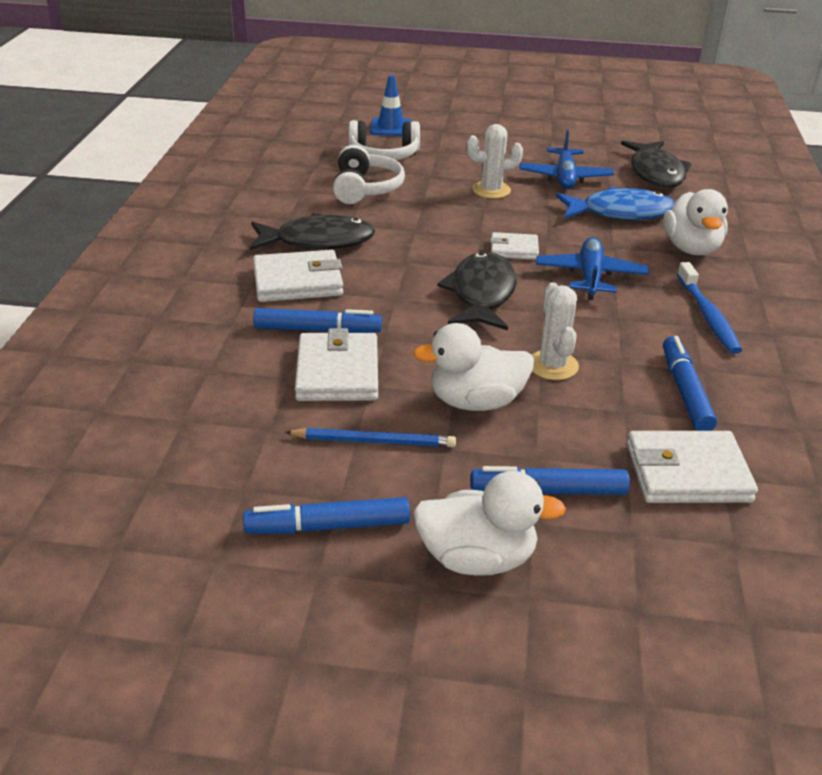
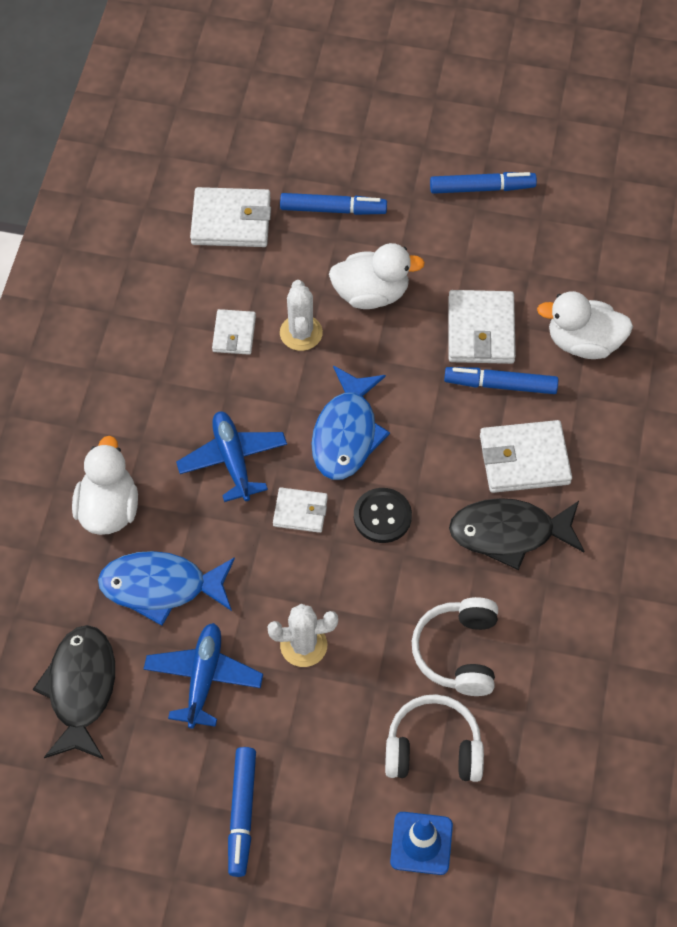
camera: 175 degrees left, 25 degrees up
(374, 441) = (451, 257): blue pencil -> none
(437, 248) = (382, 516): none -> black button
(477, 558) = (388, 162): white duck -> white duck (583, 342)
(481, 294) = (346, 433): black fish -> blue fish
(590, 276) = (233, 460): blue plane -> blue plane turned 150 degrees clockwise
(630, 363) = (234, 334): none -> white wallet
(685, 391) = (200, 299): blue marker -> blue marker (242, 813)
(708, 316) = (140, 394): blue toothbrush -> none

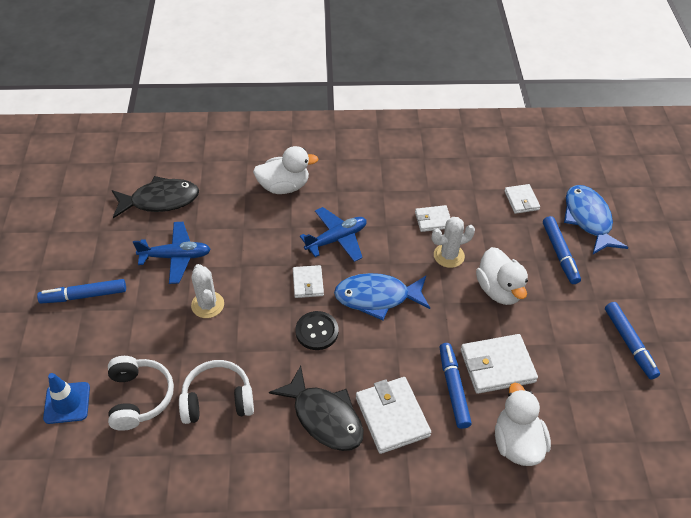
camera: 75 degrees right, 10 degrees down
(161, 587) = (235, 222): blue fish -> blue fish (588, 219)
(231, 221) = (521, 200): white wallet -> white wallet, size x0.59
(509, 533) = (324, 417): black fish -> black fish turned 150 degrees clockwise

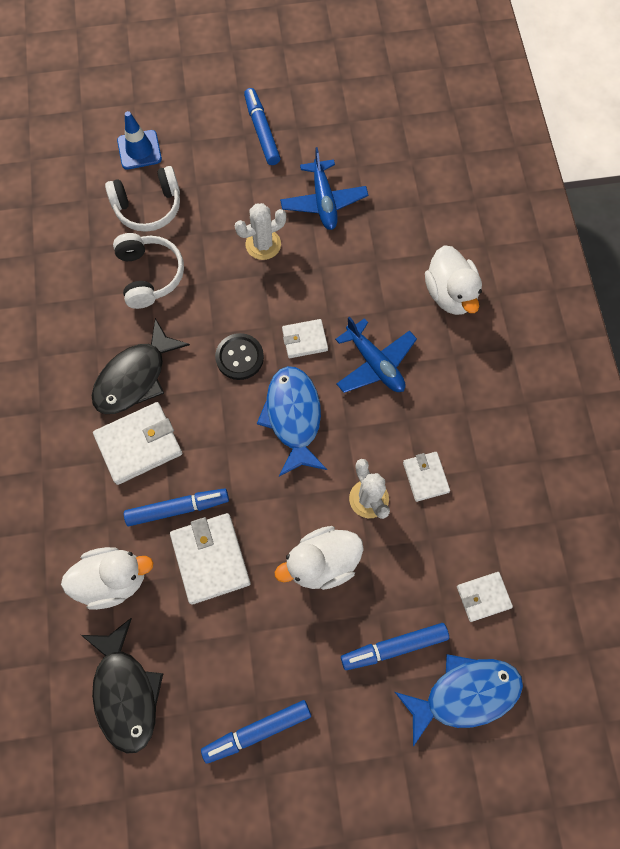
camera: 85 degrees right, 20 degrees up
(160, 200) = (403, 169): black fish -> black fish (125, 691)

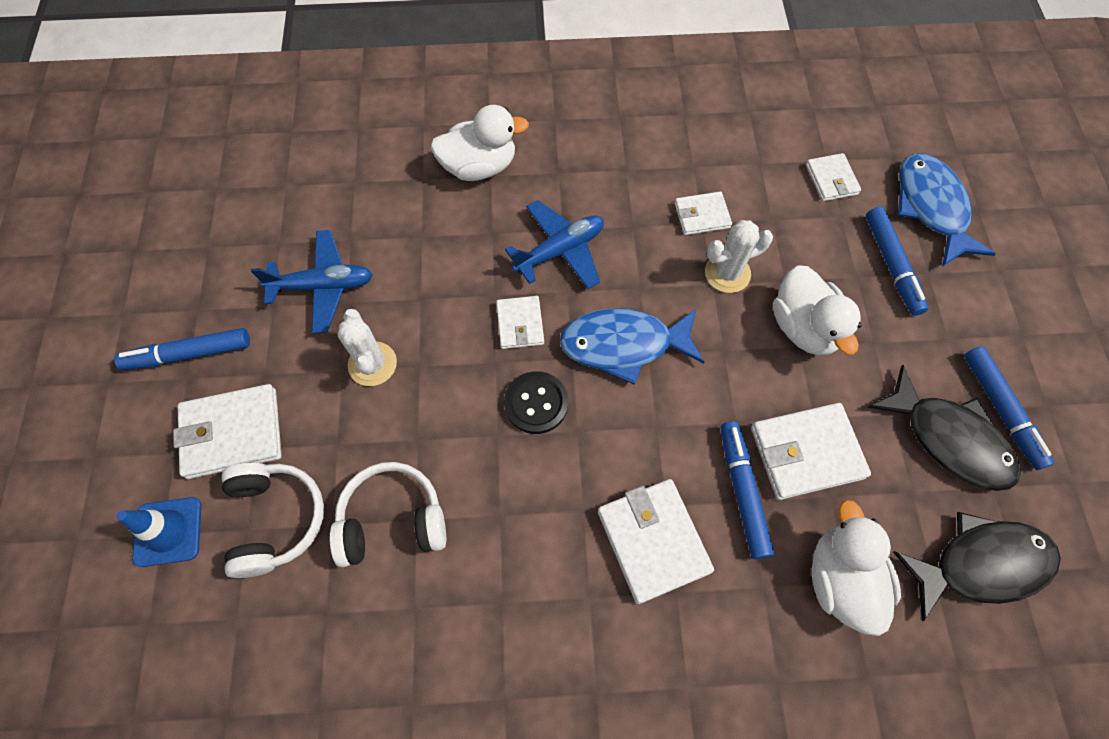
camera: 85 degrees left, 5 degrees down
(135, 377) = (552, 544): black fish -> black fish (949, 439)
(206, 170) = (232, 433): none -> white wallet

